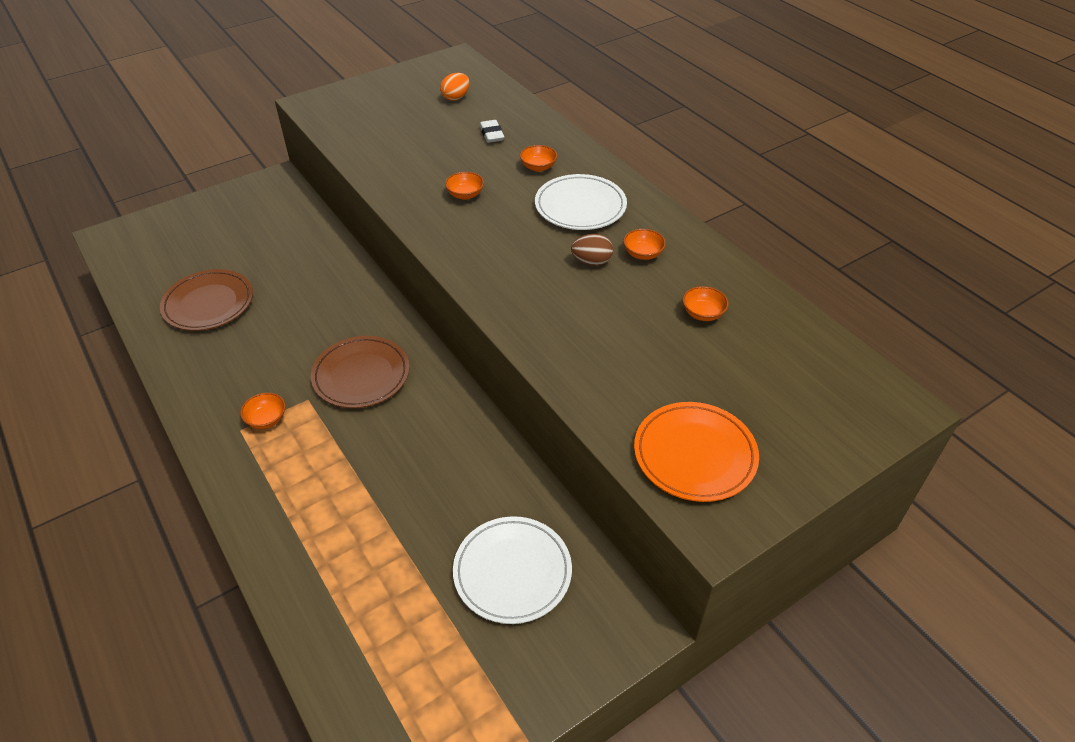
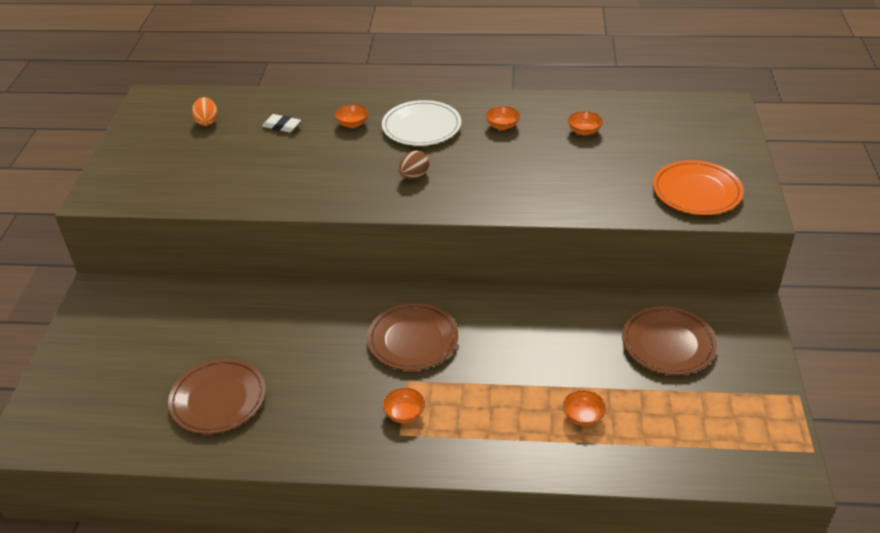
camera: 50 degrees left, 5 degrees down
(465, 195) = (340, 169): orange bowl -> orange bowl (583, 416)
(512, 572) = (668, 344): white plate -> brown plate
(591, 262) = (485, 149): brown egg -> brown egg (414, 176)

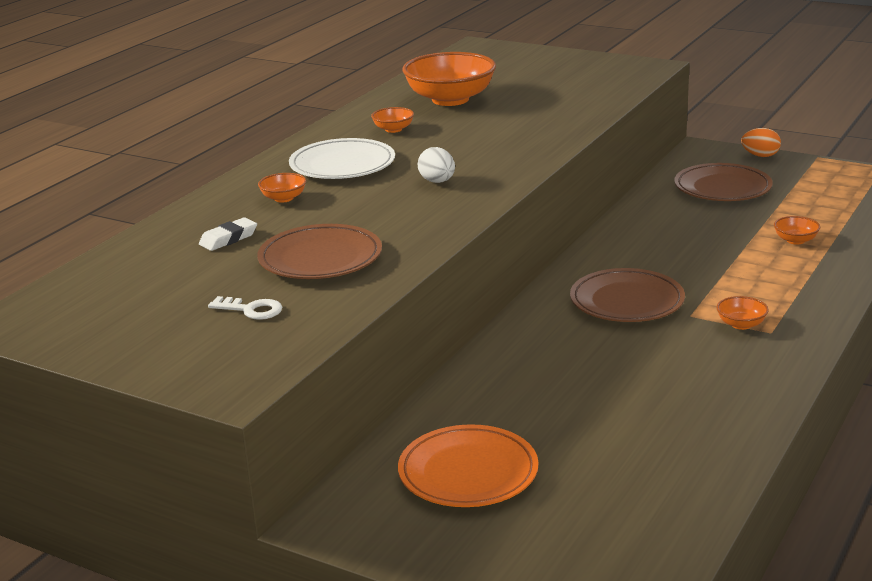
camera: 65 degrees left, 15 degrees down
(188, 169) = (251, 310): none -> white key
(207, 121) = (142, 286): orange egg -> orange egg (760, 156)
(218, 399) = (644, 438): brown plate -> brown plate (320, 258)
(414, 176) = (437, 181): brown egg -> white egg
(584, 131) = (450, 99): orange bowl -> orange bowl, size x2.29
(696, 192) = (599, 78): orange plate -> orange plate (468, 472)

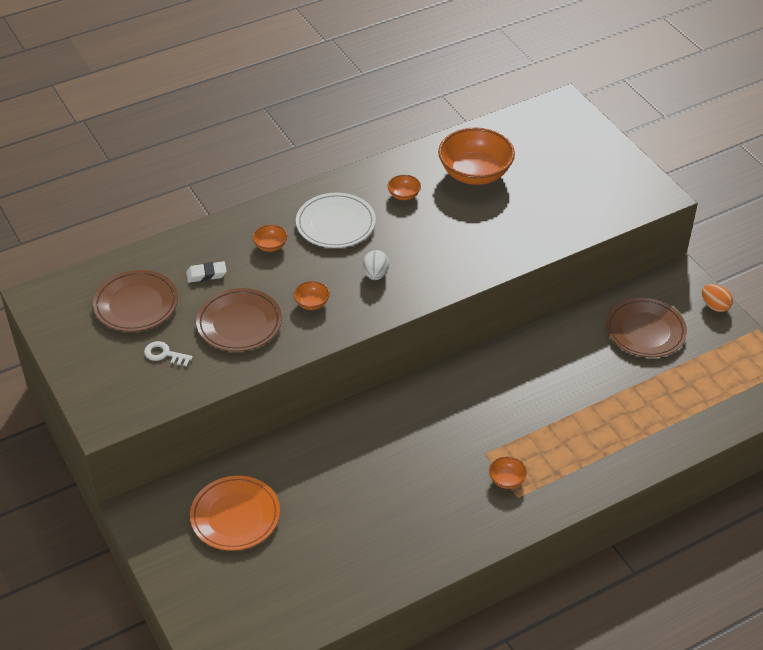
camera: 30 degrees right, 20 degrees up
(251, 310) = (164, 354): white key -> white key turned 150 degrees clockwise
(627, 301) = (458, 419): brown plate -> brown plate (136, 304)
(795, 240) = (633, 416): orange bowl -> orange bowl (312, 303)

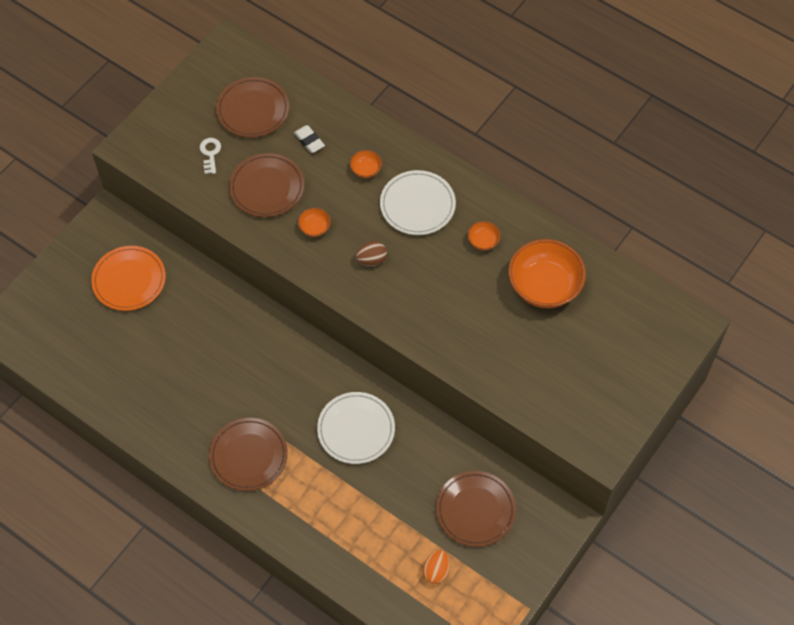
camera: 65 degrees right, 15 degrees up
(375, 274) = (371, 260): white egg -> brown egg
(506, 480) = (248, 456): orange bowl -> brown plate
(520, 386) = (356, 429): none -> white plate
(715, 306) = (540, 562): orange egg -> orange egg (436, 571)

